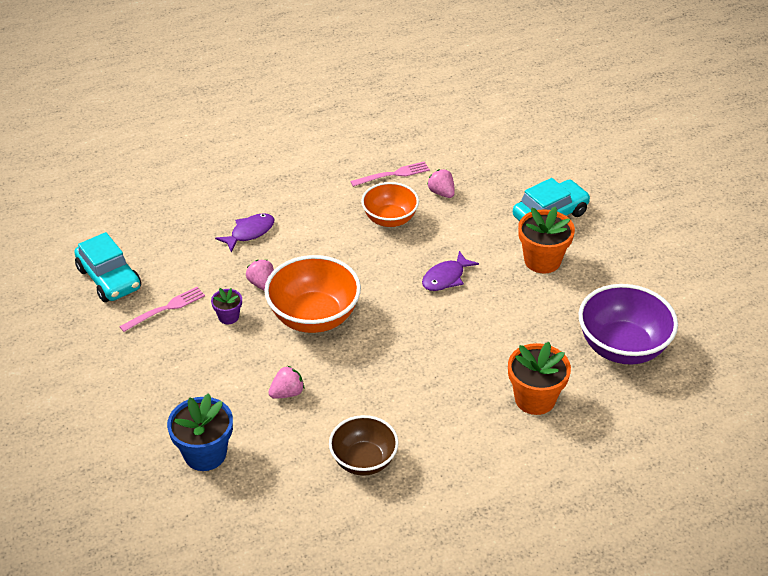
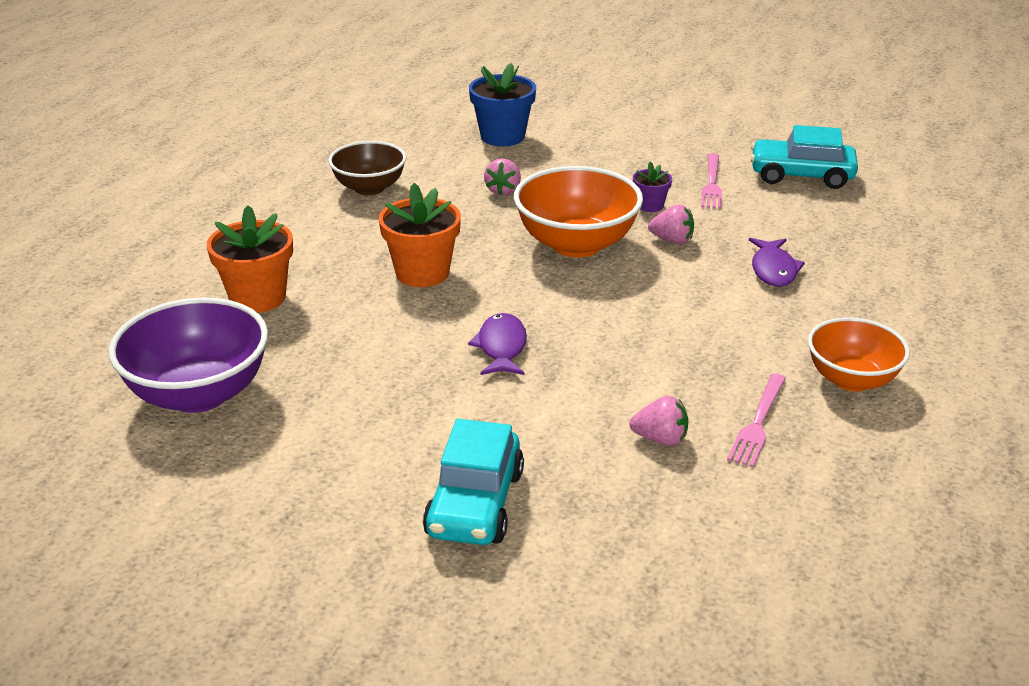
camera: 135 degrees right, 10 degrees down
(390, 219) = (664, 368): orange bowl -> orange bowl (851, 379)
(542, 260) = (410, 434): orange flower pot -> orange flower pot (422, 273)

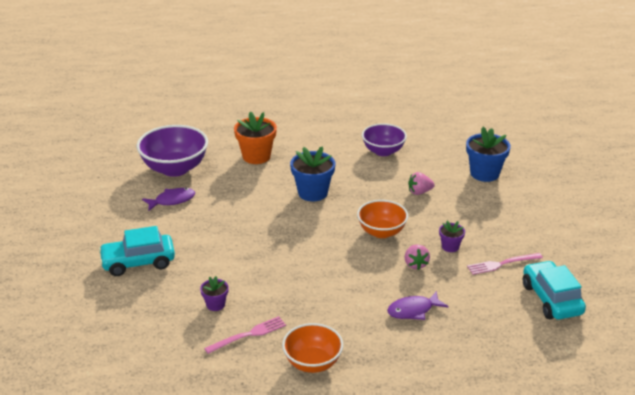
camera: 65 degrees right, 0 degrees up
(369, 188) = (383, 151): brown bowl -> purple bowl
(422, 273) = (312, 193): orange flower pot -> blue flower pot
(501, 347) = (263, 235): purple fish -> purple fish (172, 200)
(576, 244) = (381, 232): orange bowl -> orange bowl, size x0.65
(660, 439) = (215, 304): pink strawberry -> purple flower pot
(758, 423) = (248, 335): pink fork -> pink fork turned 150 degrees clockwise

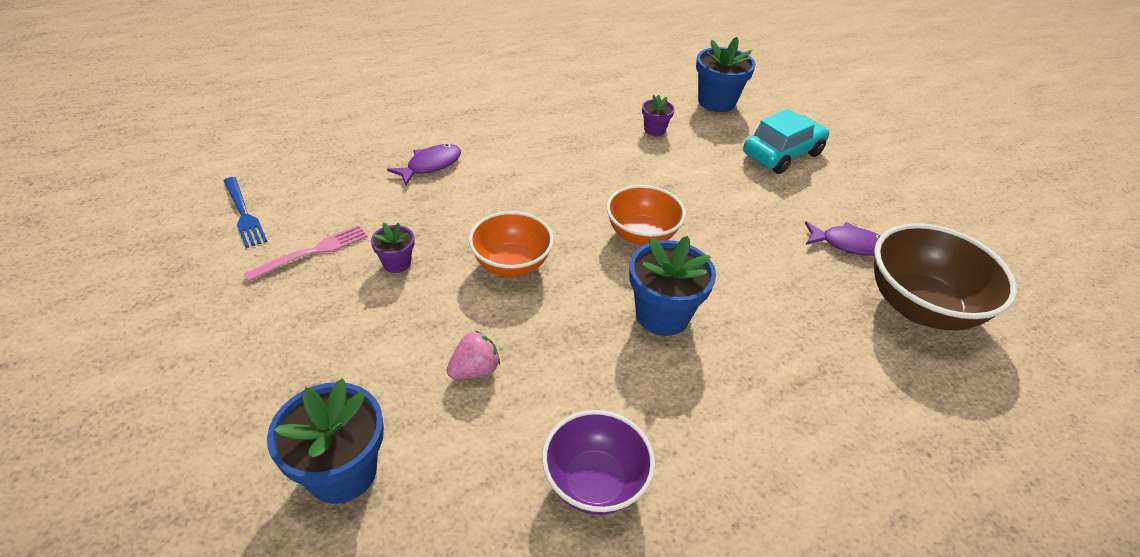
camera: 155 degrees right, 10 degrees up
(133, 321) = (716, 102): none -> blue flower pot
(172, 200) = (848, 244): purple fish -> purple fish turned 120 degrees counterclockwise
(175, 168) = (920, 307): purple bowl -> brown bowl
(248, 335) = (597, 111): pink fork -> none
(256, 156) = (827, 379): orange flower pot -> none
(312, 363) = (519, 101): orange bowl -> orange bowl (641, 235)
(415, 264) = (443, 223): pink strawberry -> none
(551, 299) = (244, 214): turquoise car -> blue fork

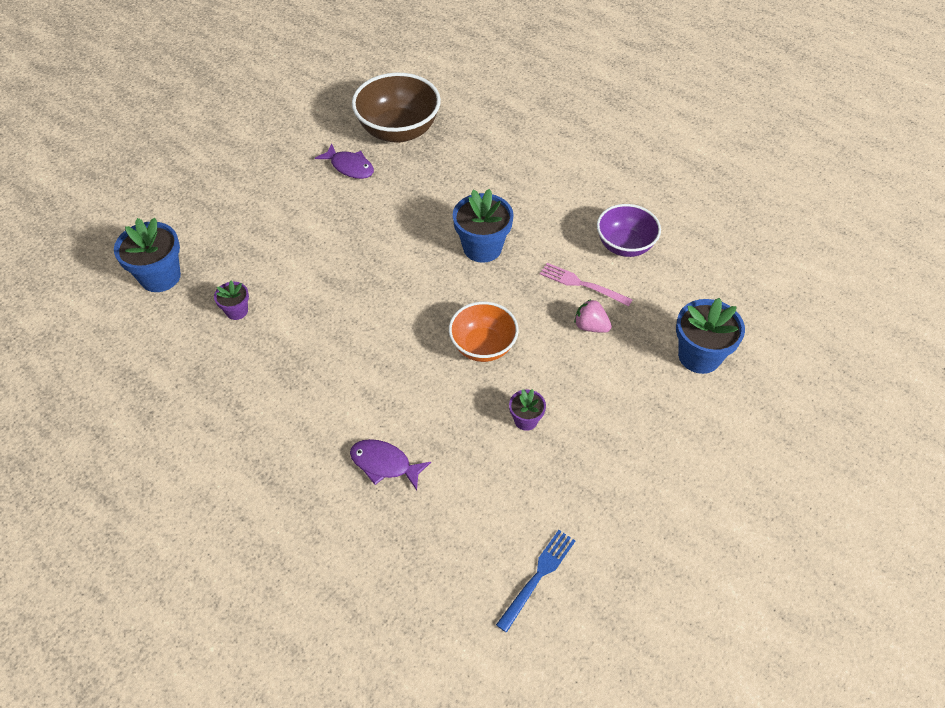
camera: 110 degrees left, 10 degrees up
(313, 252) = (549, 487): pink fork -> pink fork (582, 284)
(641, 235) = (403, 280): orange bowl -> none
(782, 154) = (239, 216): turquoise car -> none
(848, 244) = (350, 167): purple fish -> purple fish turned 135 degrees clockwise

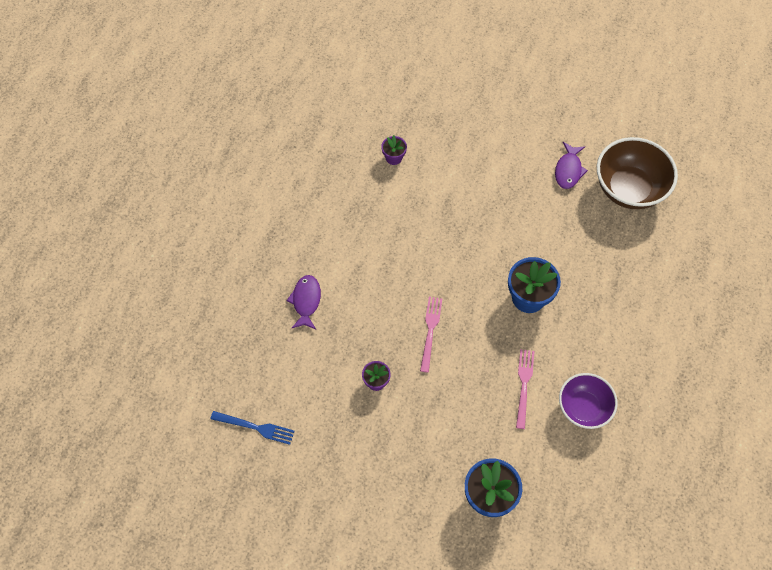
camera: 70 degrees right, 10 degrees up
(160, 277) = (403, 98): blue flower pot -> none
(483, 346) = (430, 331): orange bowl -> pink fork
(590, 326) = (483, 404): pink strawberry -> none

